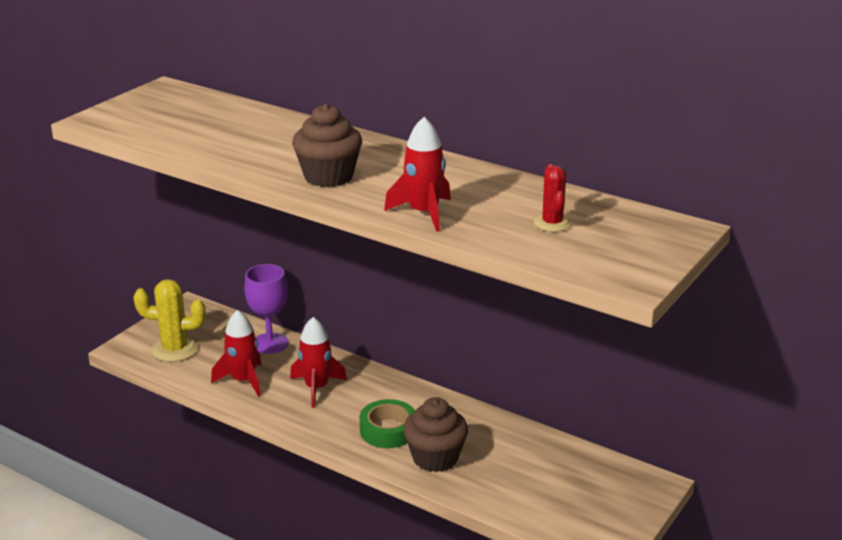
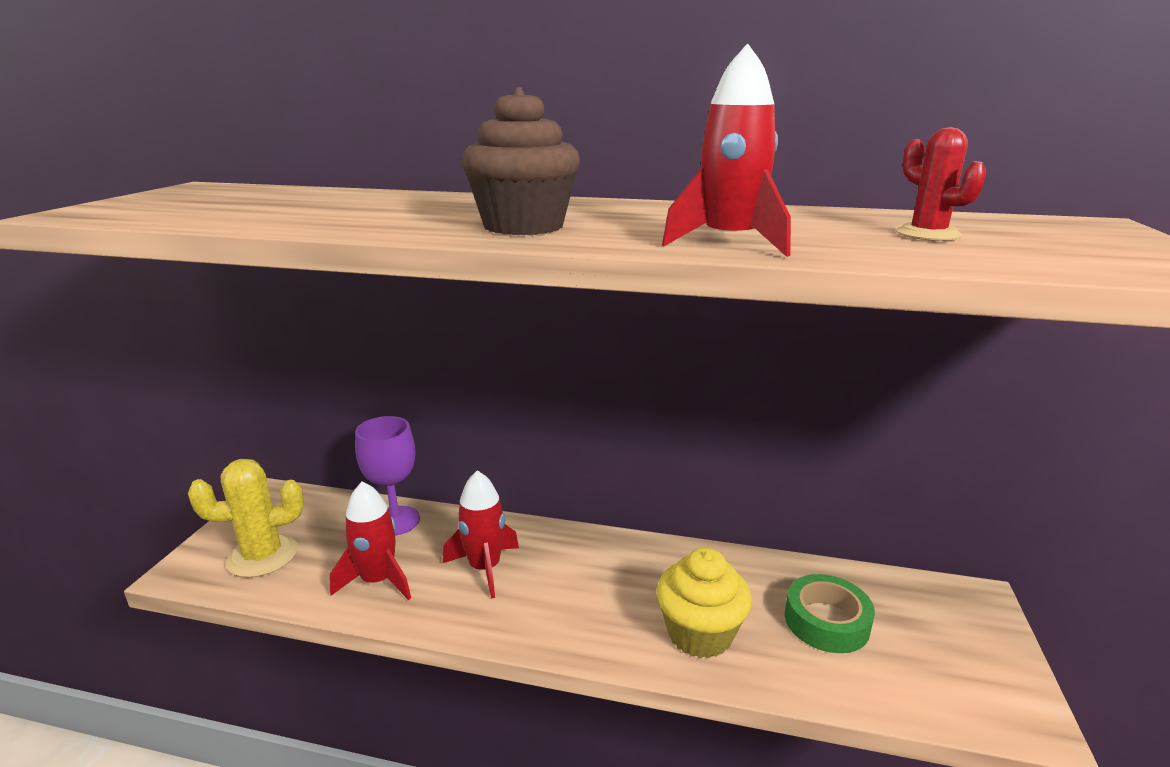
camera: 20 degrees left, 5 degrees down
(388, 430) = (612, 607): green tape -> green tape (826, 621)
(435, 458) = (700, 633): brown cupcake -> yellow cupcake

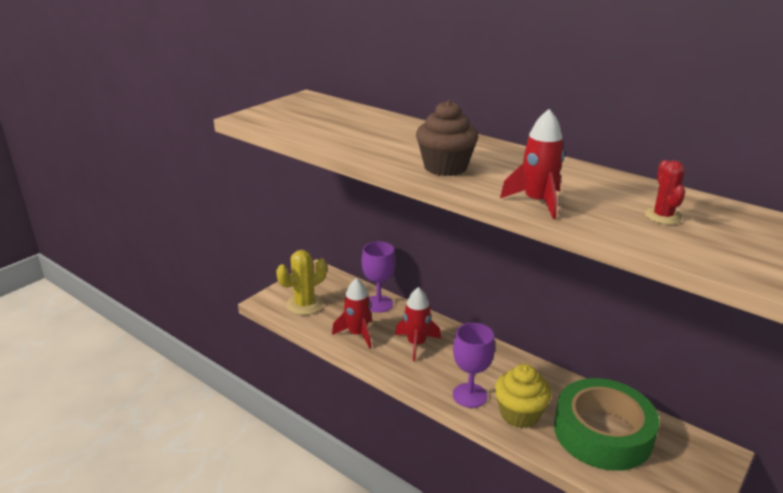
camera: 25 degrees right, 5 degrees up
(262, 556) = (304, 304): yellow cactus -> yellow cactus turned 45 degrees counterclockwise
(610, 628) = (469, 395): none -> purple goblet
(826, 621) = (602, 433): green tape -> green tape, size x1.84

